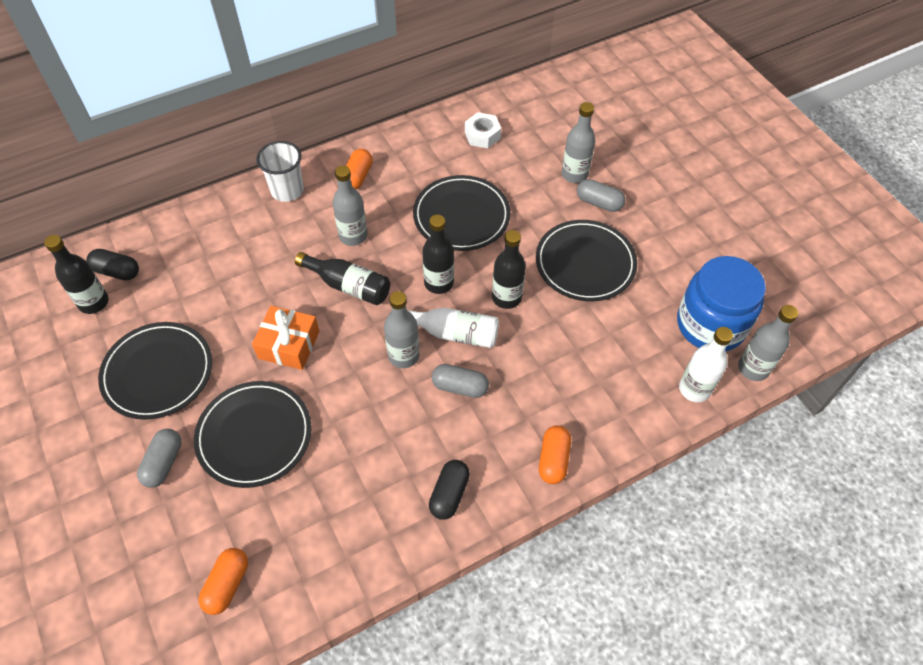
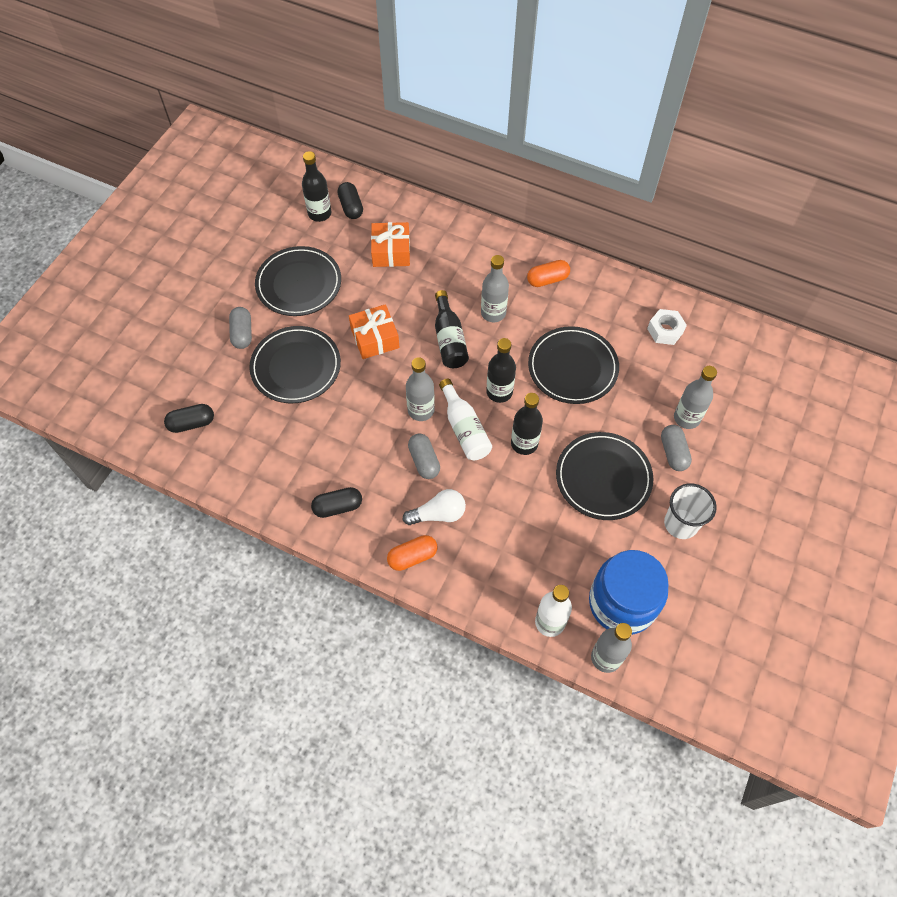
camera: 55 degrees right, 5 degrees up
(164, 463) = (242, 333): grey capsule -> grey capsule turned 75 degrees counterclockwise
(205, 271) = (391, 252): none -> orange gift
(227, 584) = (192, 423): orange capsule -> black capsule
(287, 190) = (496, 248): white cup -> white cup (681, 524)
(525, 410) = (438, 514): none -> white light bulb

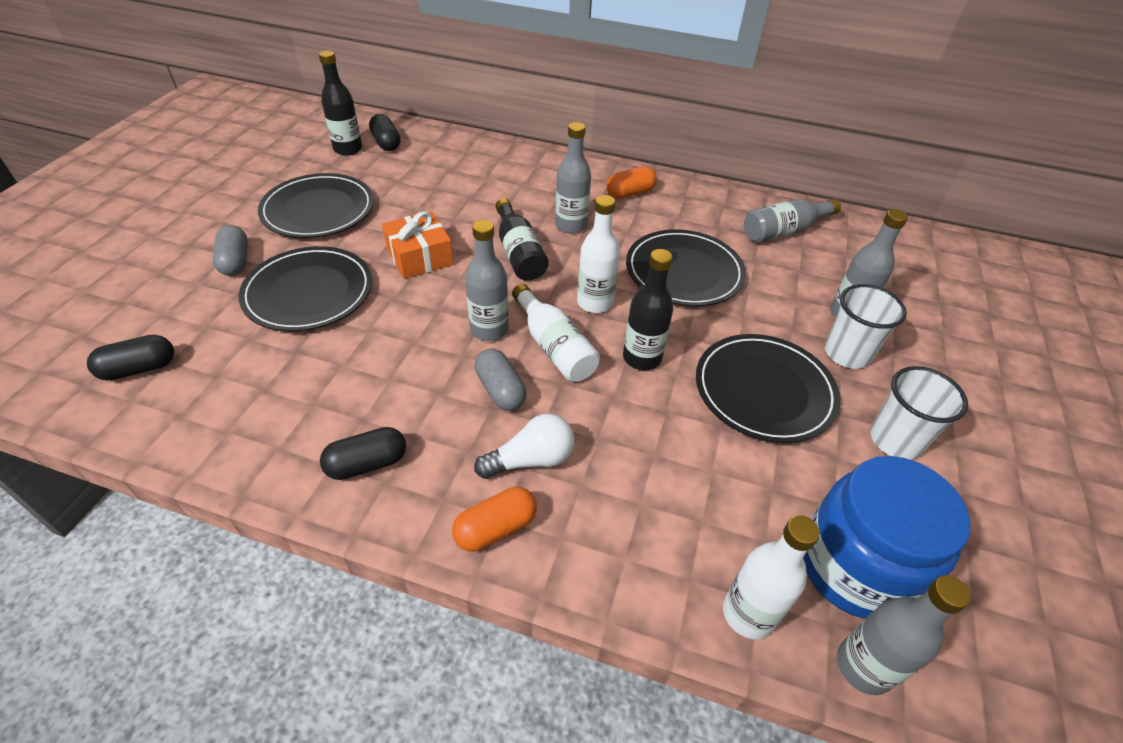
camera: 10 degrees left, 15 degrees down
(391, 252) = (437, 177): orange gift -> none
(499, 392) = (594, 303): black bottle -> white bottle
(665, 330) = (784, 231): white nut -> grey bottle
(673, 452) = (847, 354): grey capsule -> white cup

